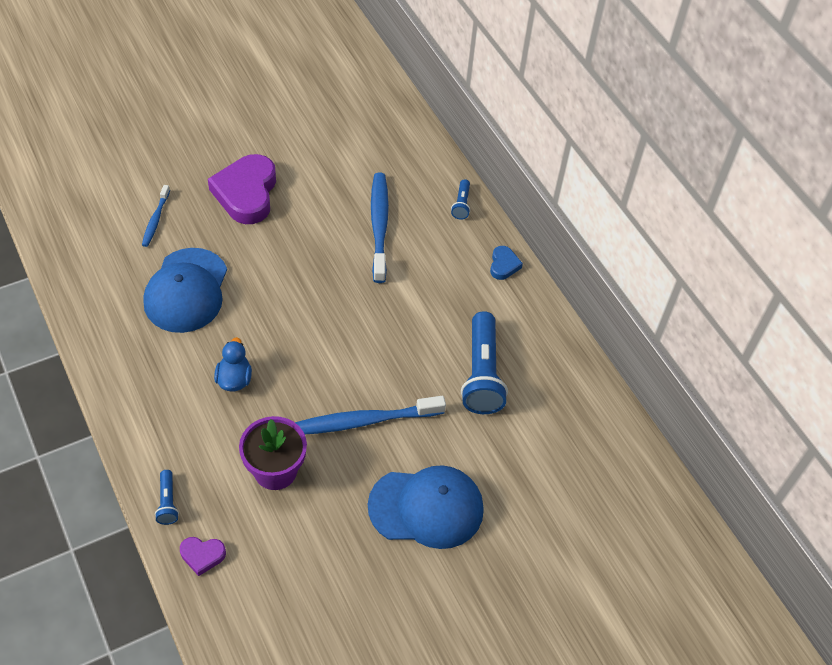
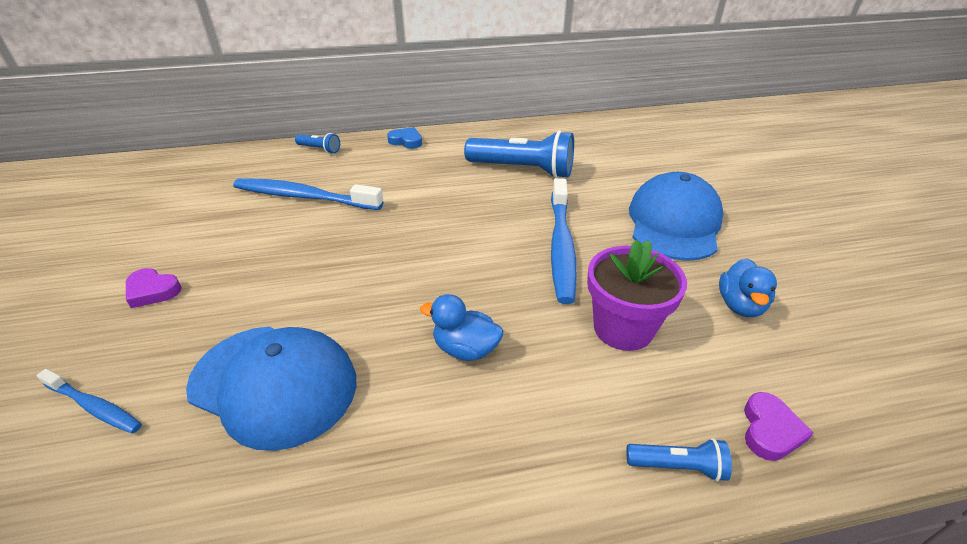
camera: 70 degrees left, 15 degrees down
(246, 193) = (152, 291): purple heart -> purple heart, size x0.46
(320, 552) = (740, 305): none -> blue duck

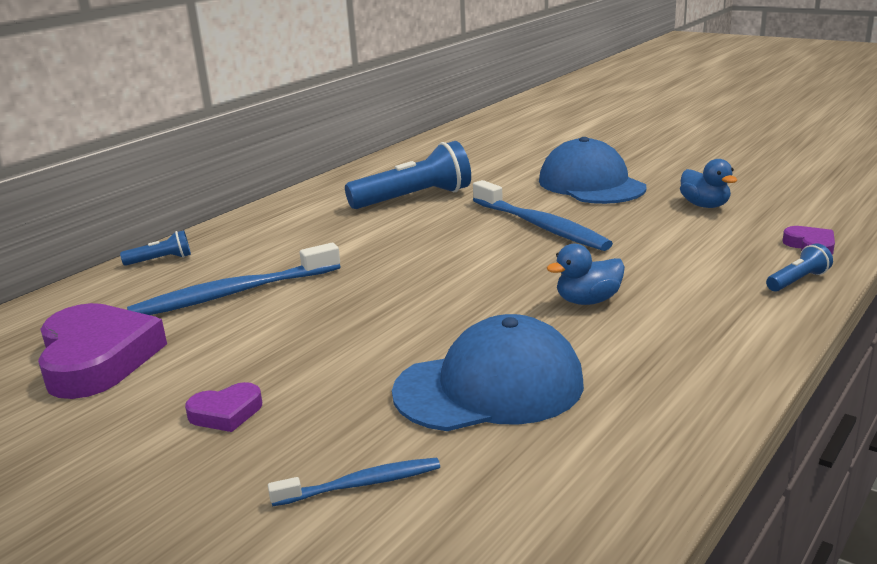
camera: 40 degrees left, 15 degrees down
(183, 208) = (97, 359): none -> purple heart
(406, 141) = (252, 221): blue heart -> none
(623, 328) = (662, 245): purple flower pot -> none

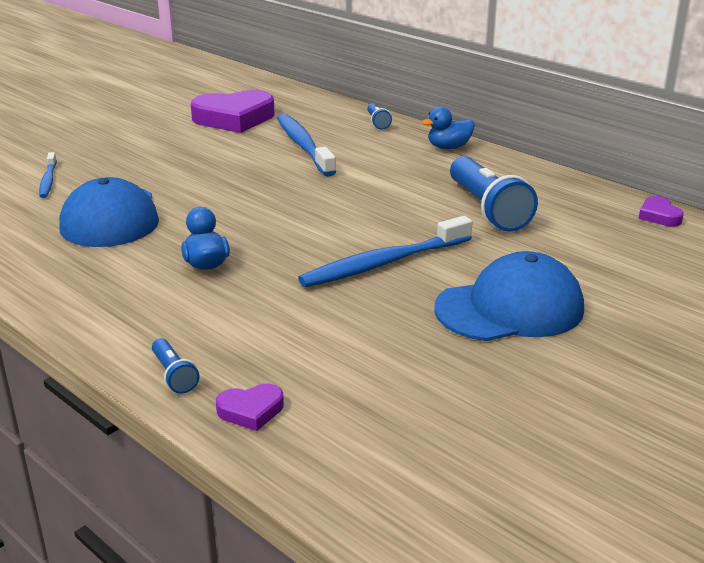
camera: 95 degrees right, 5 degrees up
(226, 413) = (145, 150): purple heart -> purple heart (659, 216)
(705, 205) = (409, 371): blue duck -> blue duck (448, 147)

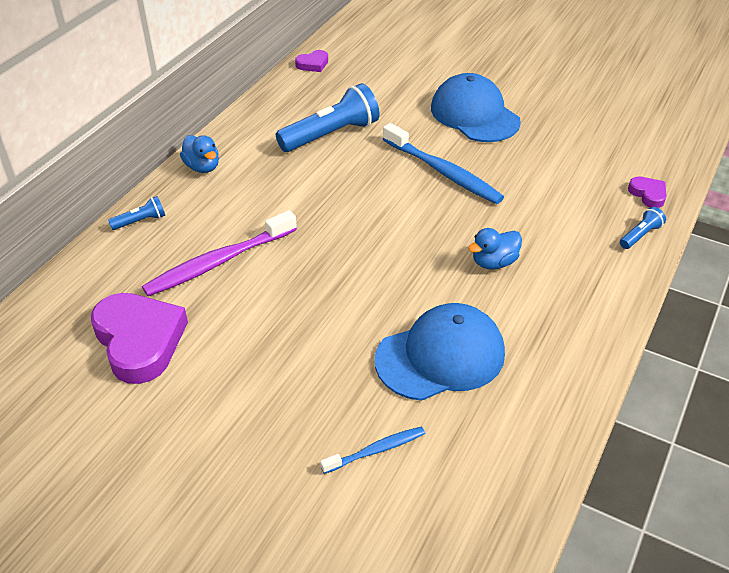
camera: 105 degrees left, 15 degrees up
(303, 146) = (218, 262): blue toothbrush -> purple toothbrush

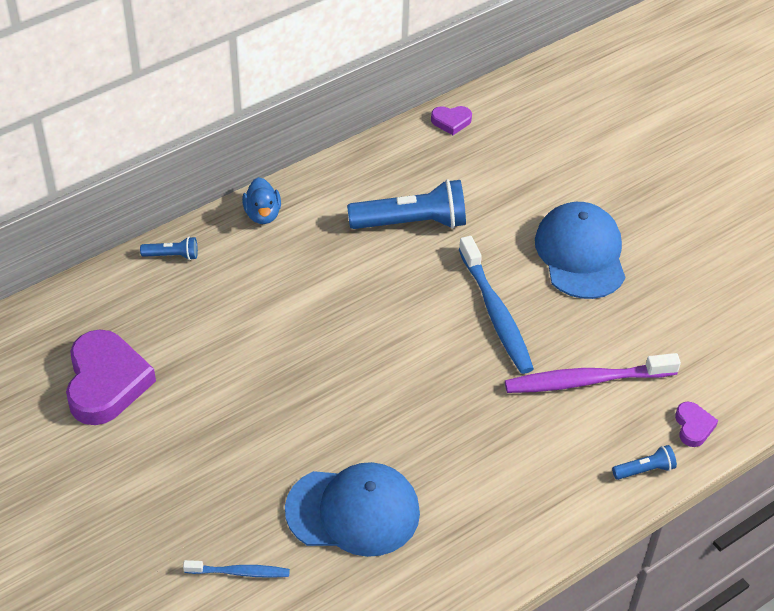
camera: 25 degrees right, 5 degrees up
(218, 262) = (216, 329): purple toothbrush -> purple toothbrush (586, 381)
(494, 262) = (472, 437): blue duck -> none

